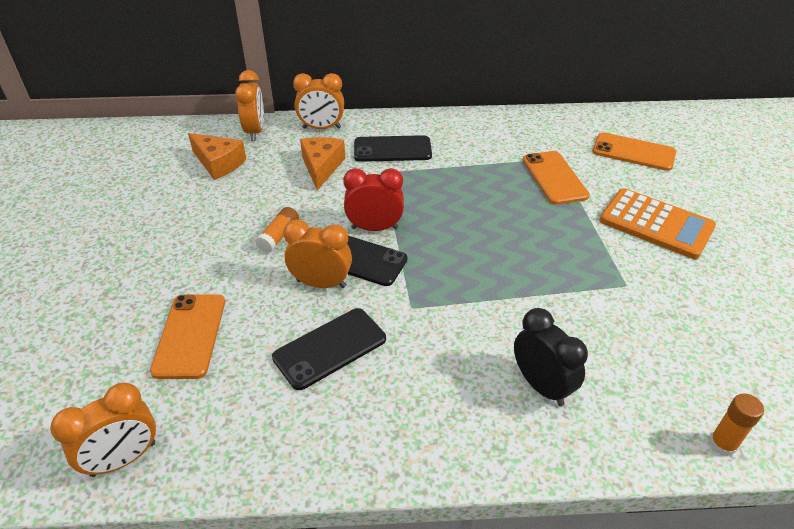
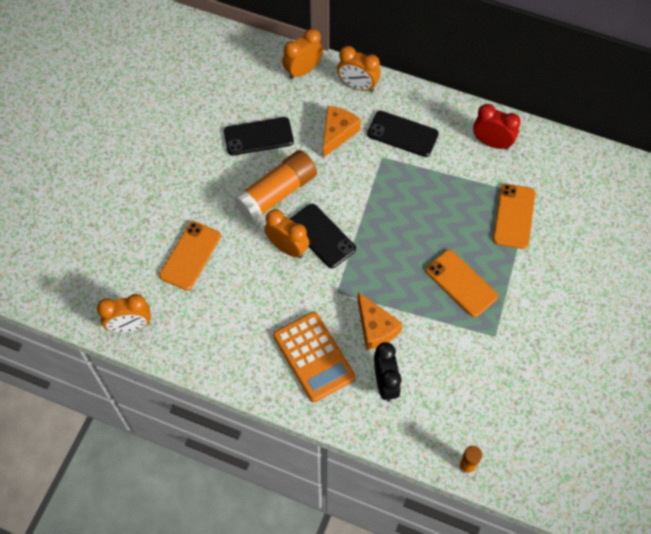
camera: 25 degrees right, 20 degrees up
(218, 163) = (261, 99): orange cheese -> orange cheese (375, 328)
(255, 132) = (303, 71): orange clock -> orange clock turned 150 degrees counterclockwise
(279, 236) = (276, 193): orange glue stick -> orange glue stick, size x2.09
(330, 348) = (271, 301): black phone -> black phone (258, 136)
(374, 228) = (347, 212): red clock -> red clock (492, 143)
(633, 152) = (601, 214): orange phone -> orange phone (461, 283)
(656, 224) = (559, 294): orange calculator -> orange calculator (313, 357)

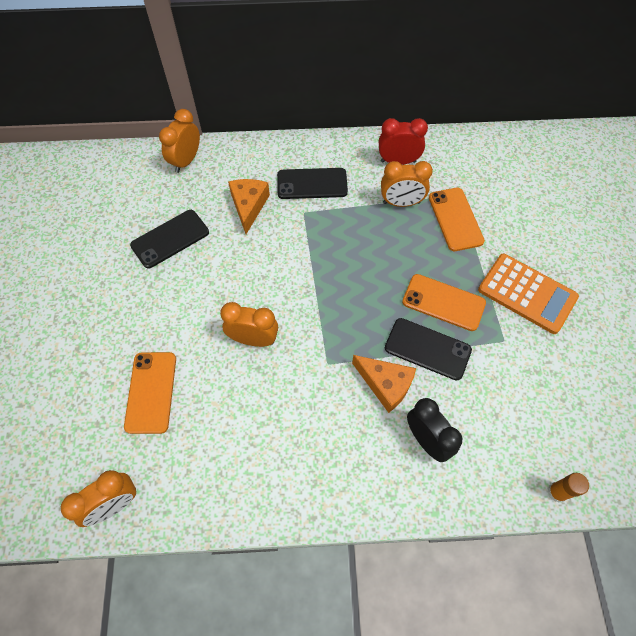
camera: 25 degrees left, 0 degrees up
(276, 193) = (215, 288): orange glue stick -> none
(313, 357) = (338, 445): orange calculator -> orange calculator (527, 293)
(321, 236) = (282, 312): black phone -> black phone (427, 349)
(358, 86) = (247, 156): orange clock -> orange clock (401, 203)

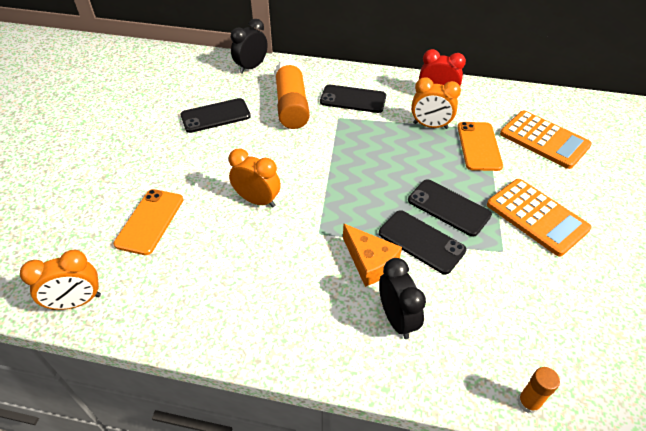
camera: 15 degrees right, 15 degrees down
(186, 161) = (251, 67): orange clock -> black clock
(249, 206) = (291, 105): orange cheese -> orange glue stick
(443, 302) = (448, 207): orange phone -> black phone
(516, 197) = (544, 140): none -> orange calculator

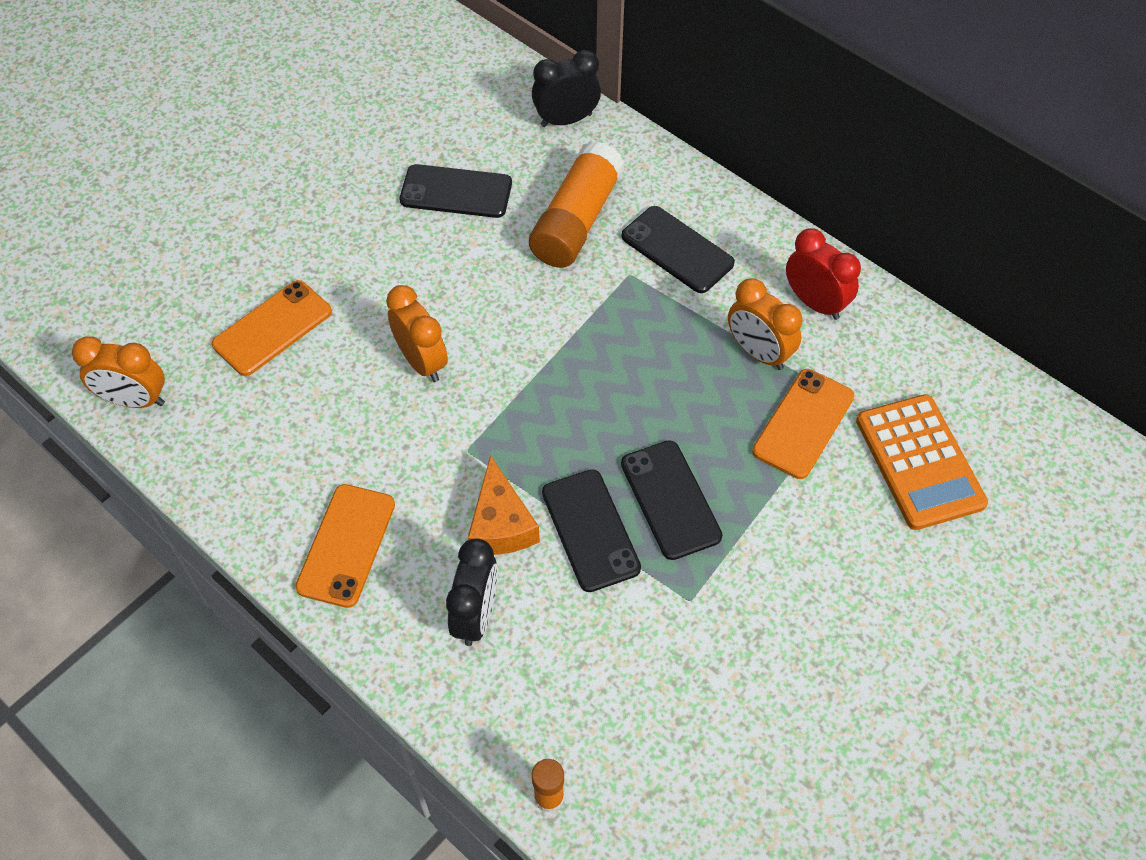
camera: 30 degrees right, 10 degrees up
(286, 320) = (346, 545): none -> orange phone
(536, 217) = (785, 577): orange calculator -> none

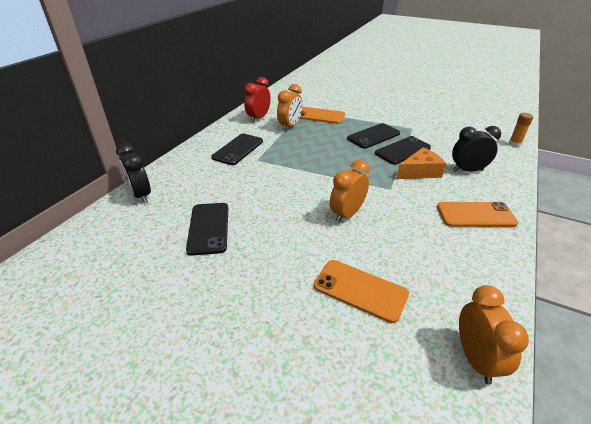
camera: 105 degrees left, 20 degrees down
(576, 220) = (224, 179): orange glue stick -> none
(919, 462) = (322, 97): orange calculator -> none

